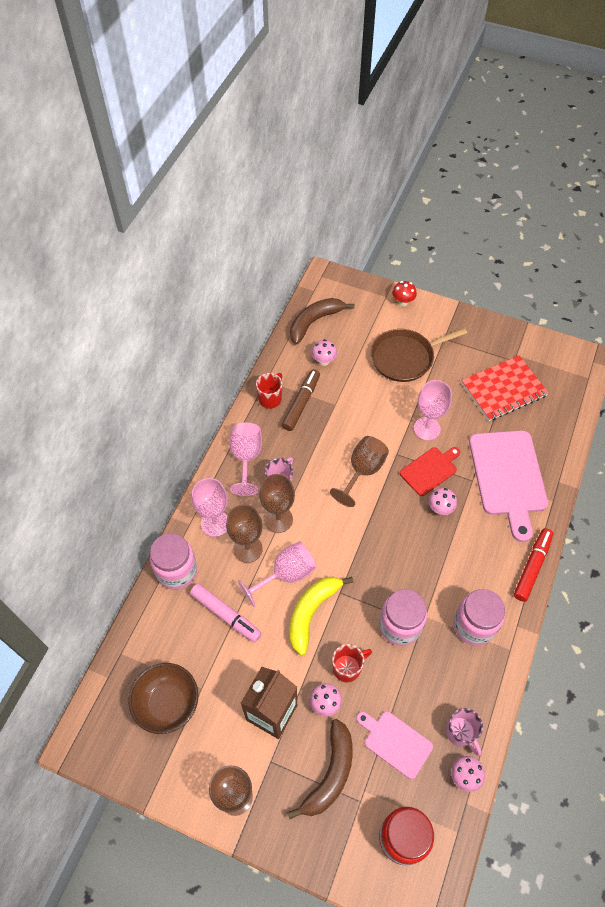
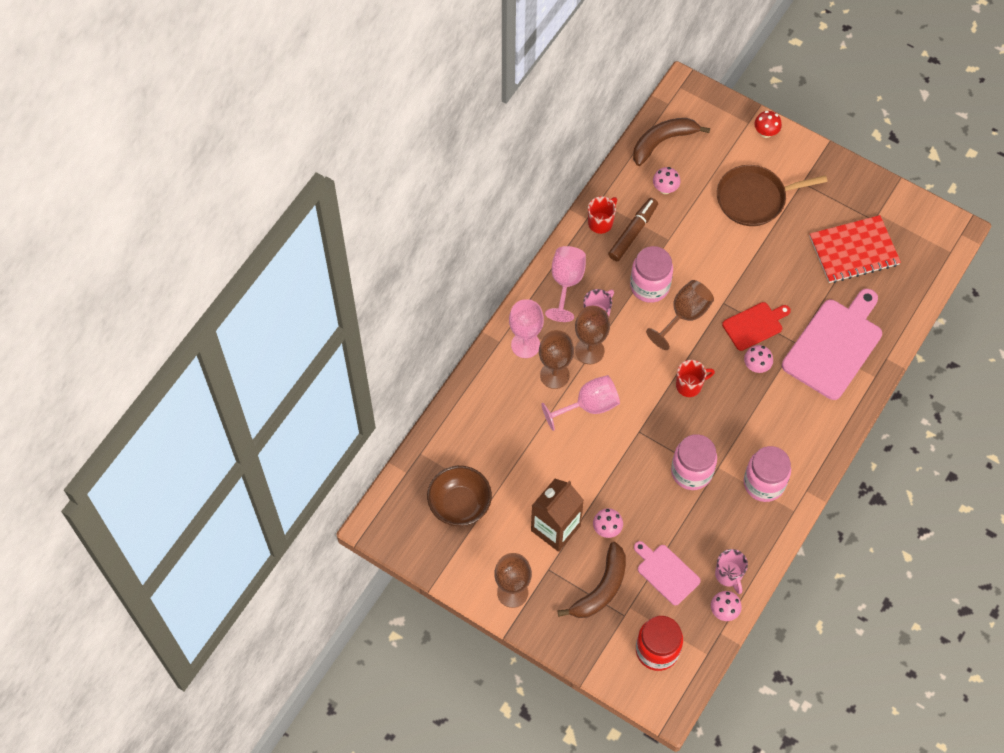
camera: 10 degrees right, 5 degrees up
(177, 571) = (482, 385): pink jar -> pink jar (649, 286)
(226, 615) = (524, 434): pink marker -> none
(311, 612) = (608, 446): yellow banana -> none
(347, 668) = (633, 501): red mug -> red mug (689, 385)
(427, 428) = (761, 281): pink goblet -> none
(508, 477) = (834, 345): pink cutting board -> pink cutting board turned 150 degrees counterclockwise
(532, 567) = (836, 438): red marker -> none

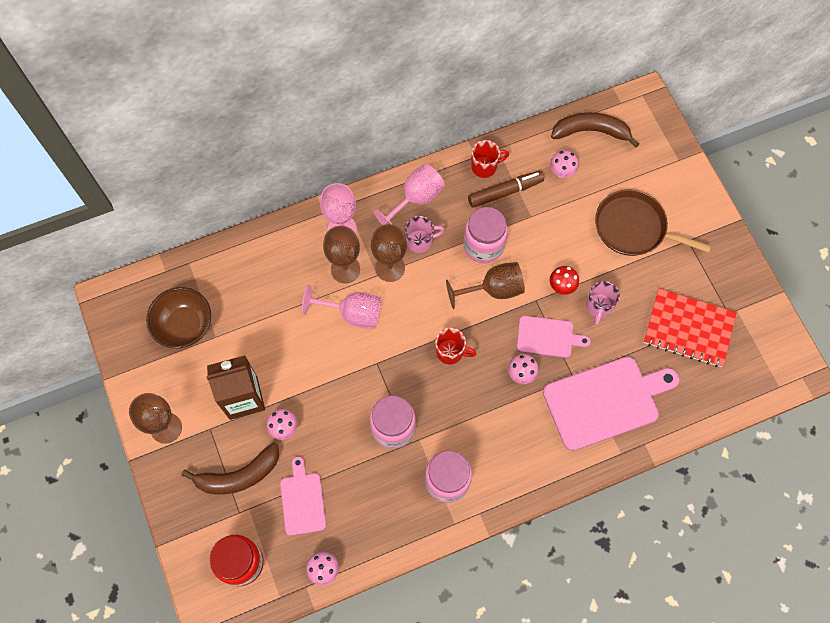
camera: 35 degrees right, 5 degrees up
(729, 575) = (353, 540): pink mug -> pink mug (598, 307)
(754, 325) = (548, 337): red cutting board -> pink cutting board
(765, 132) = (688, 177): red mushroom -> red mushroom (561, 286)

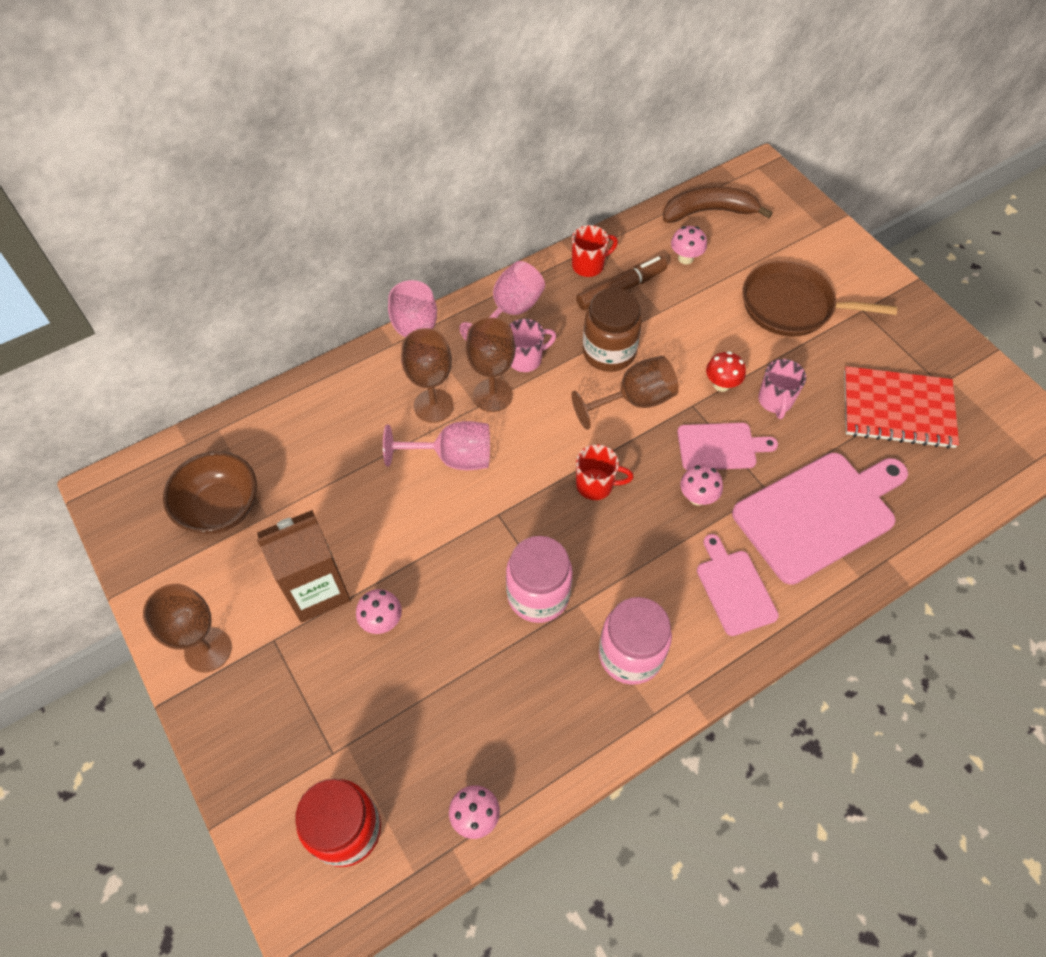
camera: 10 degrees left, 10 degrees down
(239, 475) = (325, 699): brown banana -> none
(302, 500) = (425, 719): pink cutting board -> pink cutting board (734, 588)
(483, 245) = (609, 352): pink jar -> brown jar

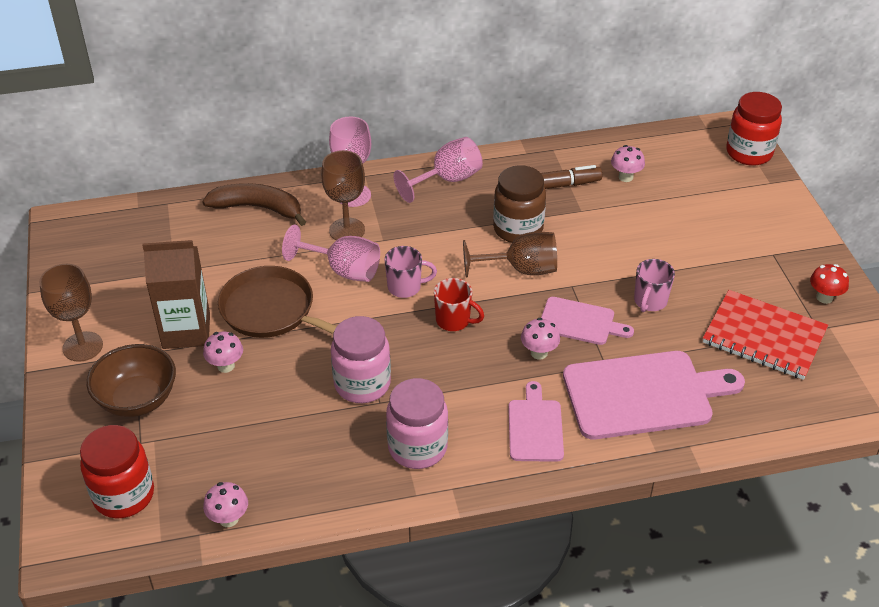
camera: 20 degrees right, 15 degrees down
(221, 508) = (141, 256): brown bowl -> brown bowl (137, 399)
(492, 395) = (400, 235): brown goblet -> none
(526, 359) = (443, 216): pink mug -> pink mug (405, 287)
(589, 265) = (535, 163): red mug -> none
(708, 211) = (666, 147): brown banana -> brown banana (258, 208)
(721, 384) = (606, 277): red mushroom -> red mushroom (824, 297)
(788, 197) = (749, 153): none -> red jar
(792, 306) = (706, 235): brown pan -> brown pan (272, 310)

